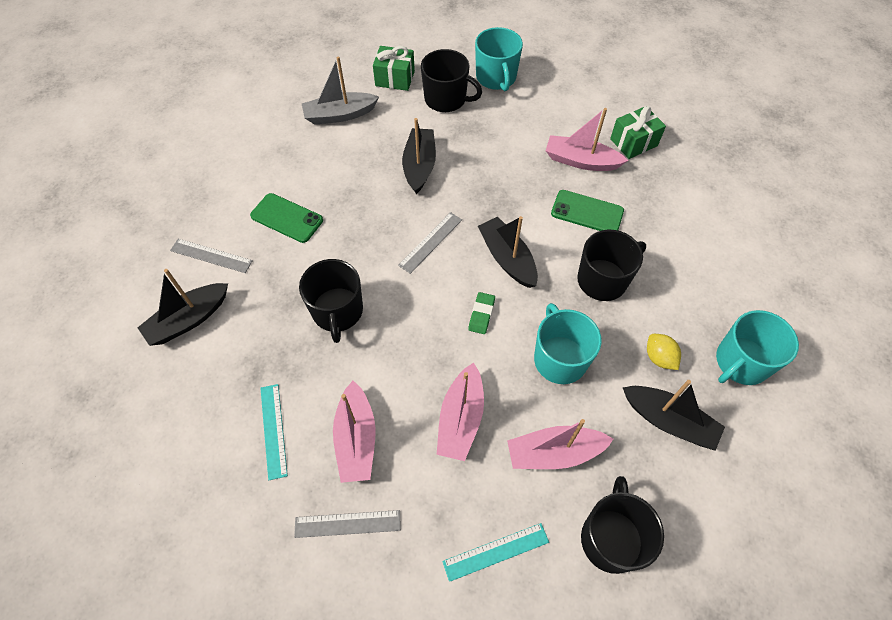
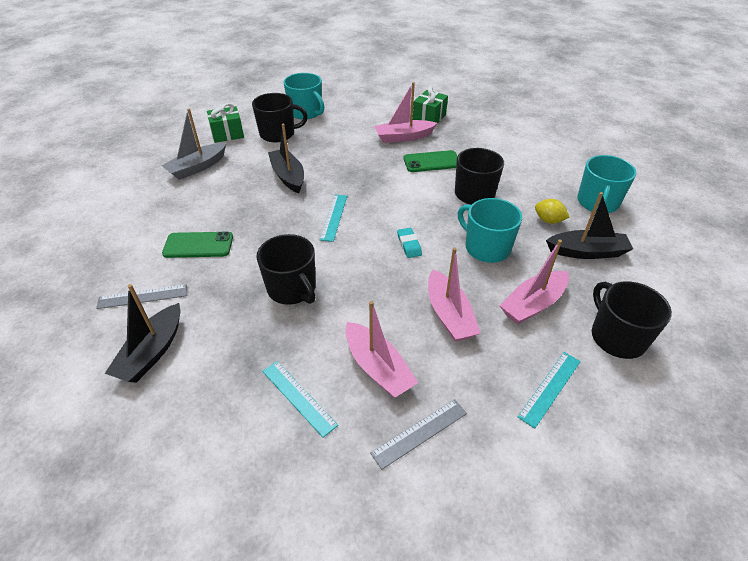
camera: 30 degrees left, 15 degrees down
(430, 242) = (334, 217): grey ruler -> turquoise ruler
(481, 314) = (409, 245): green eraser -> turquoise eraser
(507, 258) = (399, 206): black boat -> none

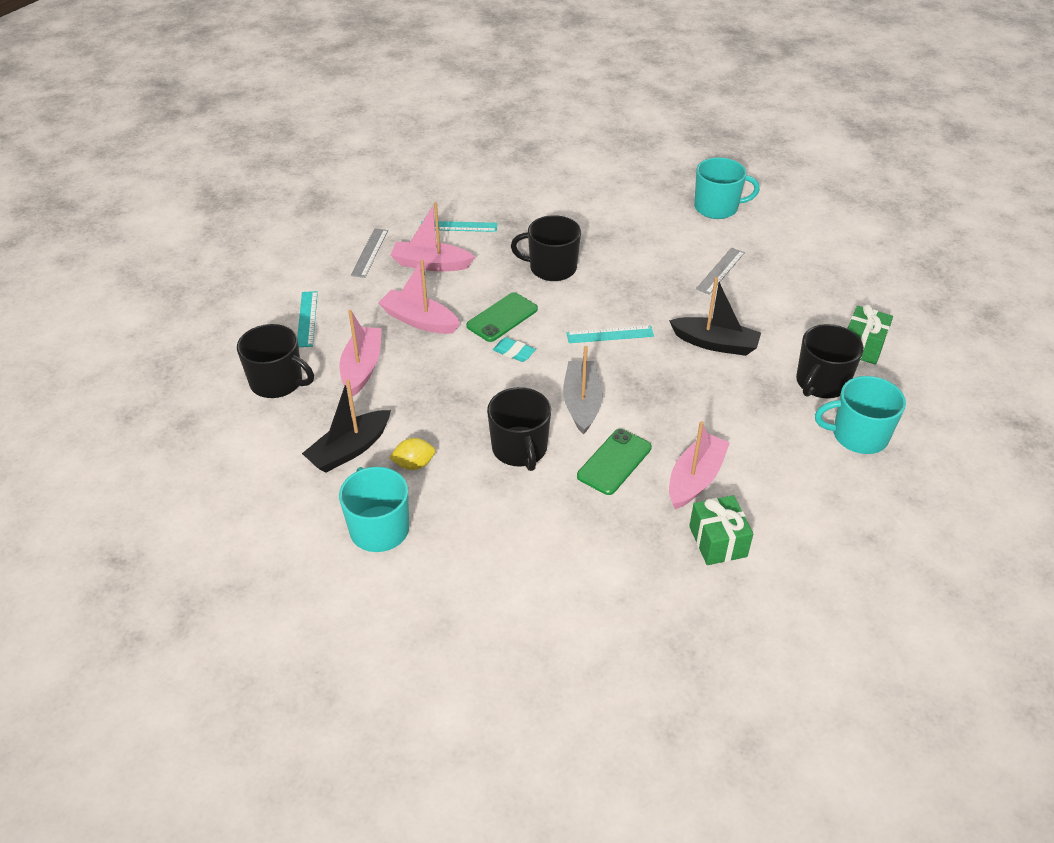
camera: 135 degrees right, 0 degrees up
(142, 296) = (635, 207): grey ruler -> grey ruler (720, 271)
(152, 352) = (574, 194): black boat -> none
(197, 167) = (804, 297): grey boat -> grey boat (581, 403)
(198, 245) = (666, 250): green phone -> green phone (502, 317)
(334, 217) = (610, 334): turquoise ruler -> turquoise ruler turned 60 degrees counterclockwise
(486, 248) = (446, 393): turquoise mug -> turquoise mug (717, 207)

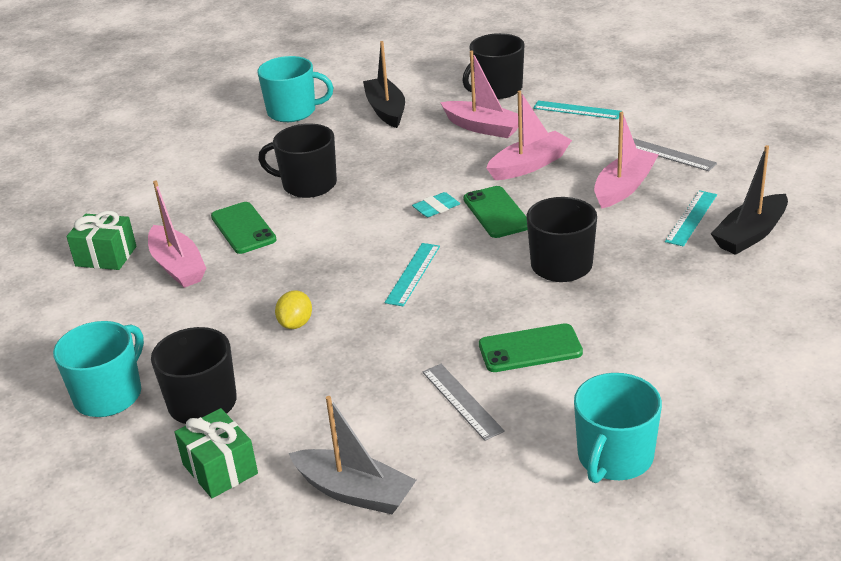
camera: 120 degrees right, 10 degrees down
(414, 464) = (341, 134): yellow lemon -> yellow lemon (296, 324)
(581, 403) = (330, 230): grey boat -> grey boat (355, 492)
(651, 258) = (530, 349): none -> green phone
(715, 343) = (334, 345): black boat -> black boat (750, 234)

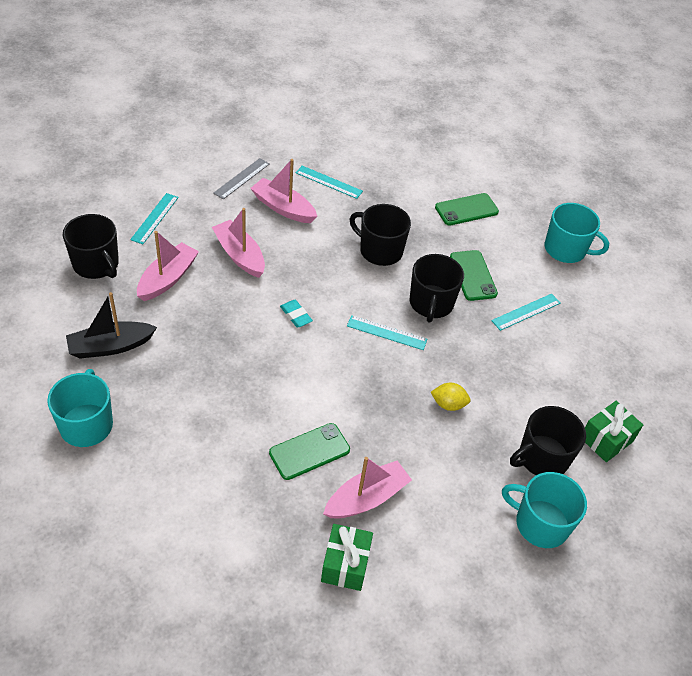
camera: 100 degrees left, 15 degrees up
(308, 184) = (241, 405): black mug -> black mug (431, 303)
(355, 492) = (613, 366): grey boat -> none
(462, 401) = (526, 312): grey ruler -> turquoise ruler
(496, 212) = (308, 280): green phone -> green phone (466, 209)
(750, 234) = (352, 160): black boat -> none

